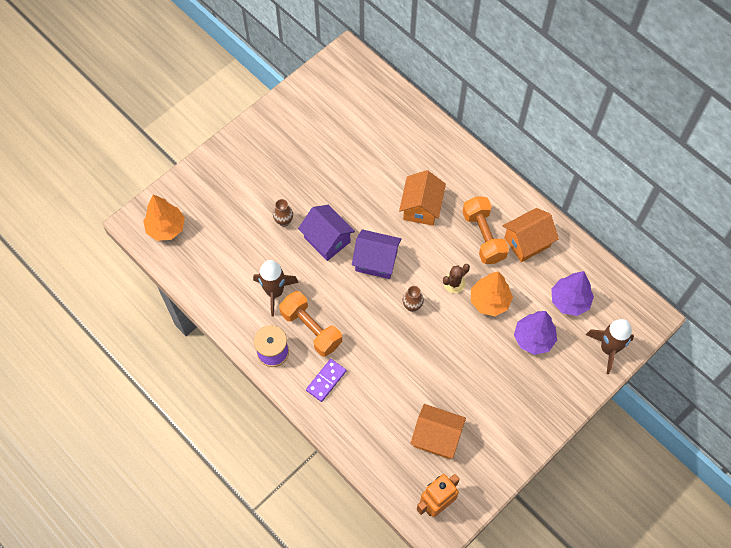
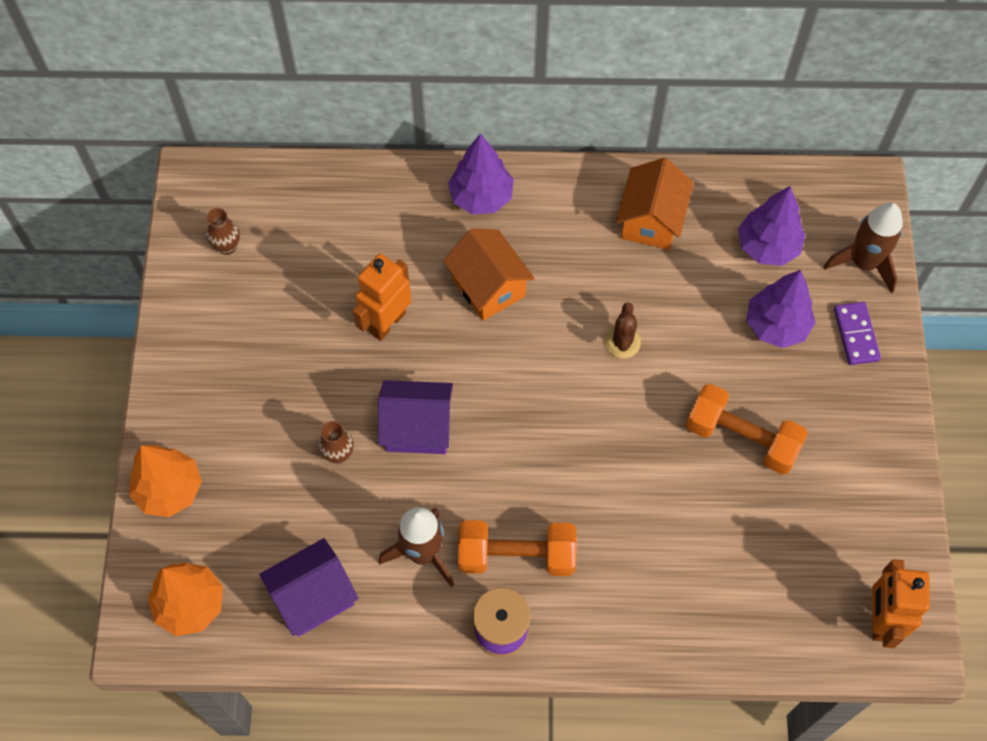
camera: 45 degrees left, 0 degrees up
(326, 380) = (602, 601): purple domino -> purple domino (855, 335)
(361, 185) = (387, 322): none -> orange robot
(376, 261) = (505, 400): purple house -> purple house (313, 597)
(412, 306) = (605, 414): brown vase -> brown vase (227, 247)
(436, 437) = (797, 542): orange house -> none
(460, 166) = (481, 197): none -> purple tree
(483, 236) = (596, 257): orange dumbbell -> orange dumbbell (741, 438)
(489, 301) = (683, 327): orange tree -> orange tree (169, 490)

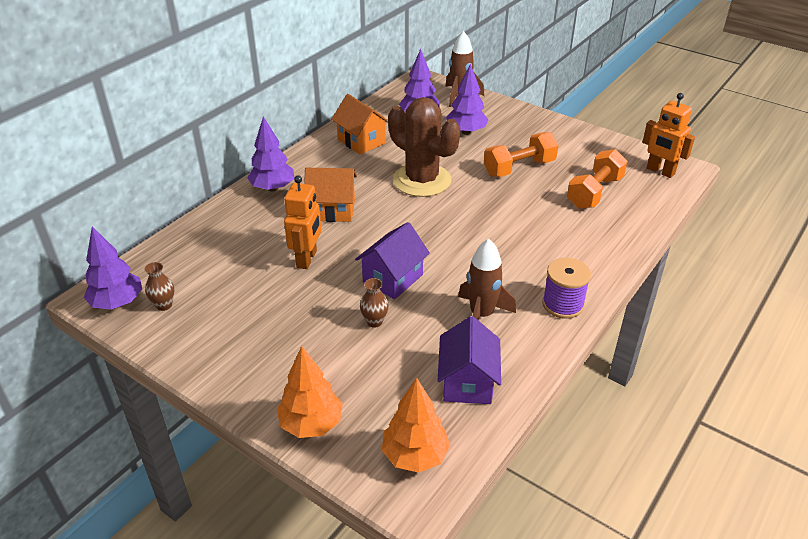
camera: 55 degrees left, 25 degrees down
(202, 205) = (117, 303): none -> purple tree
(387, 322) = (307, 259): orange robot -> orange robot turned 150 degrees counterclockwise
(516, 555) = (518, 276): orange dumbbell -> orange dumbbell (594, 192)
(622, 342) = (422, 180): brown cactus -> brown cactus, size x2.41
(855, 335) = (496, 113): purple domino -> none

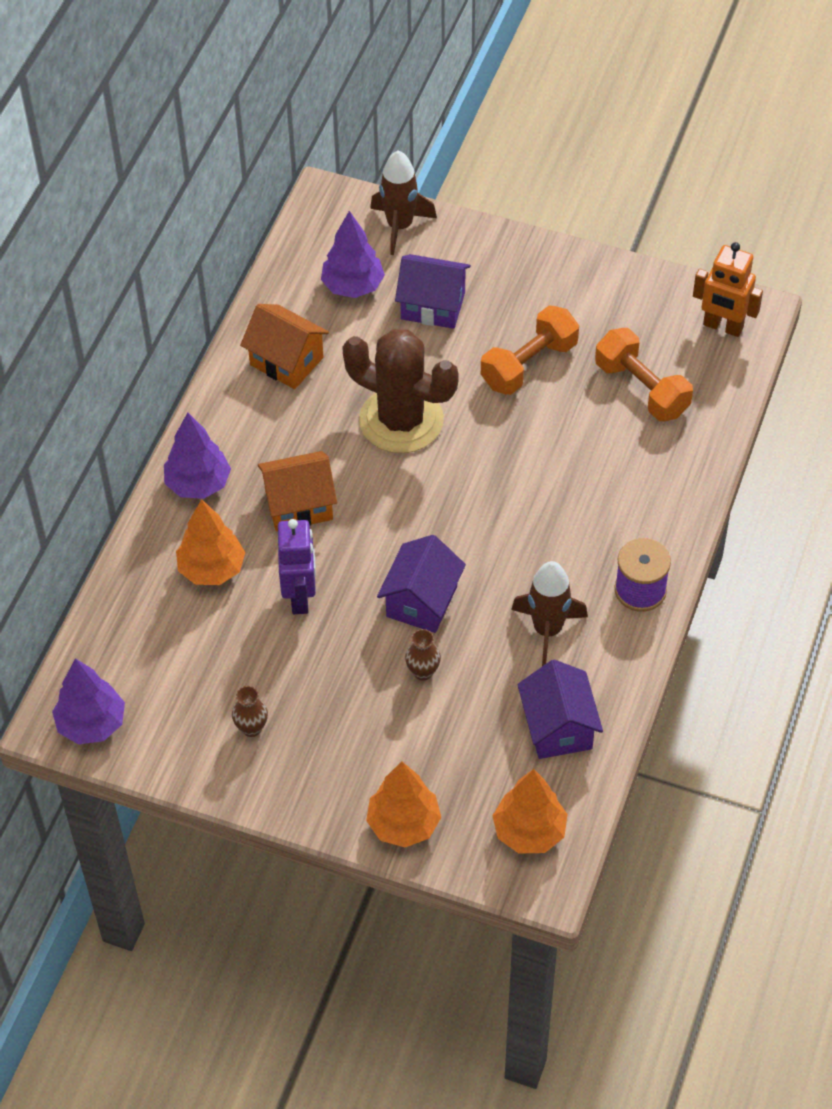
camera: 15 degrees left, 15 degrees up
(164, 305) = (152, 713): brown vase -> brown vase (251, 728)
(255, 232) = (212, 569): none -> orange tree
(307, 259) = (300, 597): orange robot -> purple robot
(466, 132) = (433, 306): purple tree -> purple house
(594, 192) = (641, 389): orange dumbbell -> orange dumbbell turned 60 degrees counterclockwise

